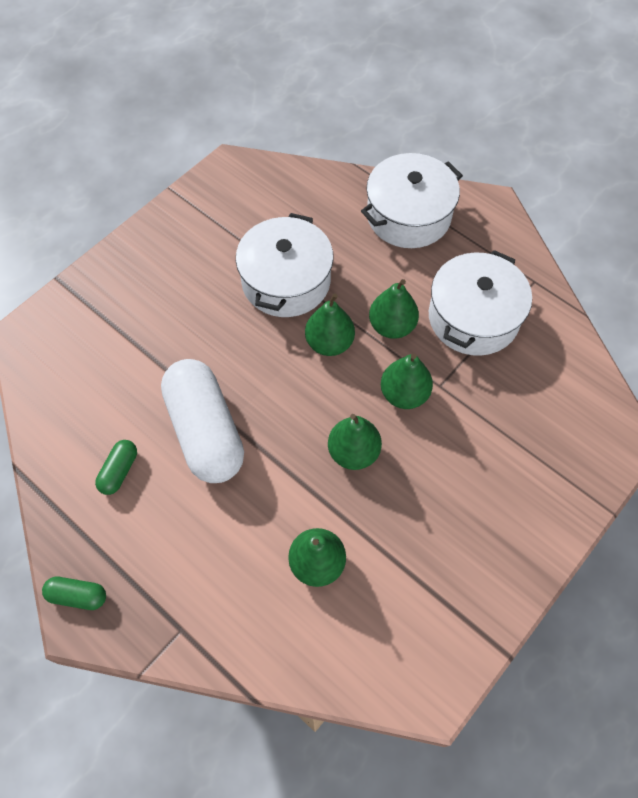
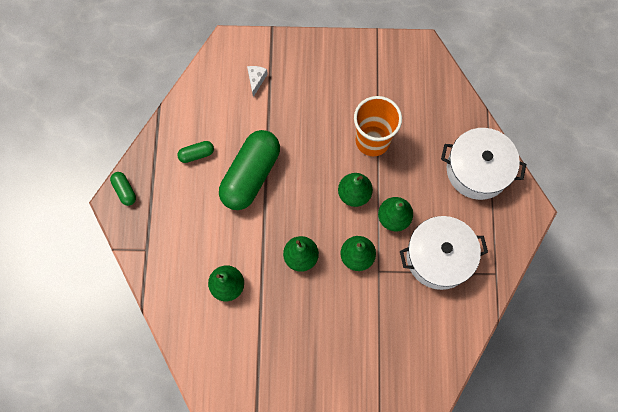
camera: 50 degrees right, 10 degrees up
(99, 339) = (256, 80): none -> white cheese
(206, 431) = (251, 175): white capsule -> green capsule
(286, 281) = (372, 140): white pot -> orange cup

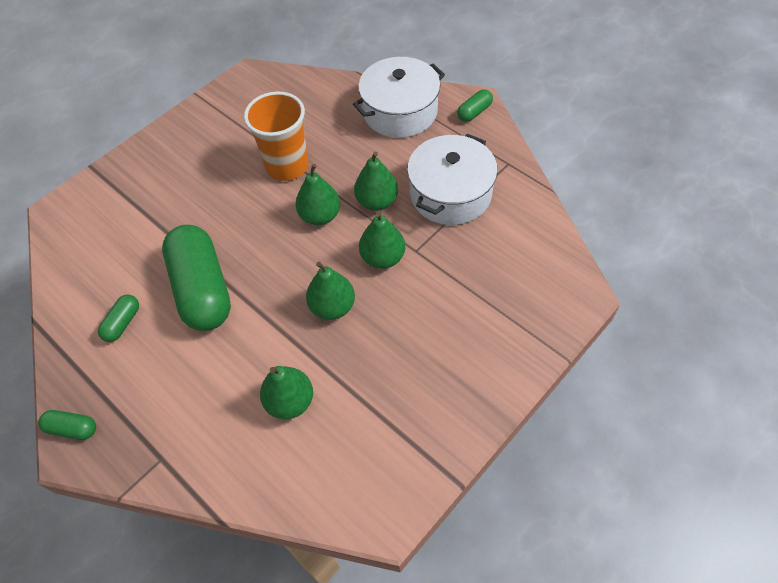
camera: 45 degrees left, 15 degrees down
(256, 80) = (119, 214): white cheese -> none
(521, 217) = (474, 112): none -> green capsule

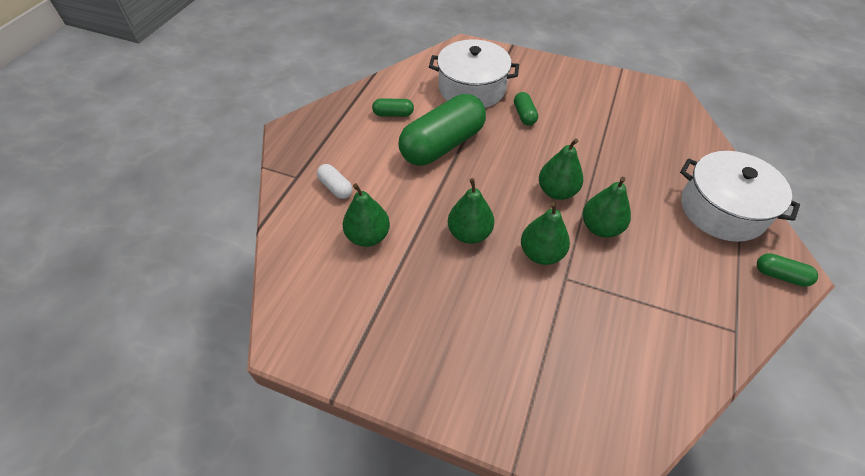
camera: 65 degrees right, 5 degrees down
(72, 429) = (304, 123): green capsule -> green capsule (524, 115)
(203, 417) = (336, 187): none -> white capsule
(287, 166) = (593, 150): orange cup -> none
(450, 194) = (654, 287): white pot -> white pot (472, 88)

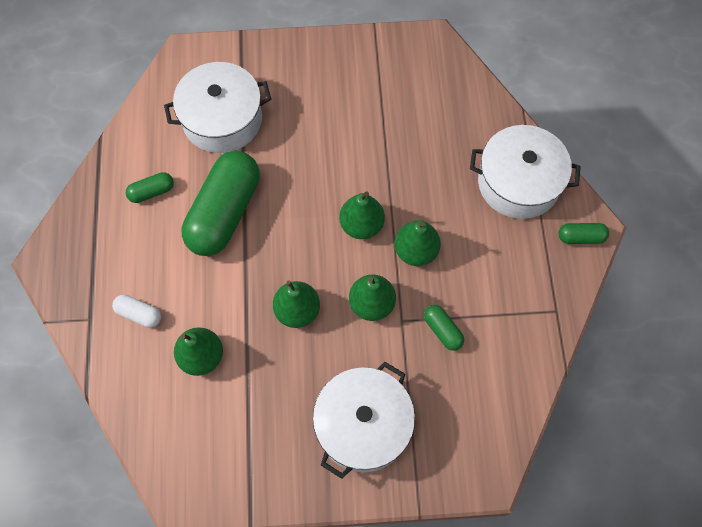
camera: 25 degrees left, 15 degrees up
(488, 353) = (363, 425): none -> white pot
(524, 115) = (293, 136): green capsule -> green capsule (442, 330)

